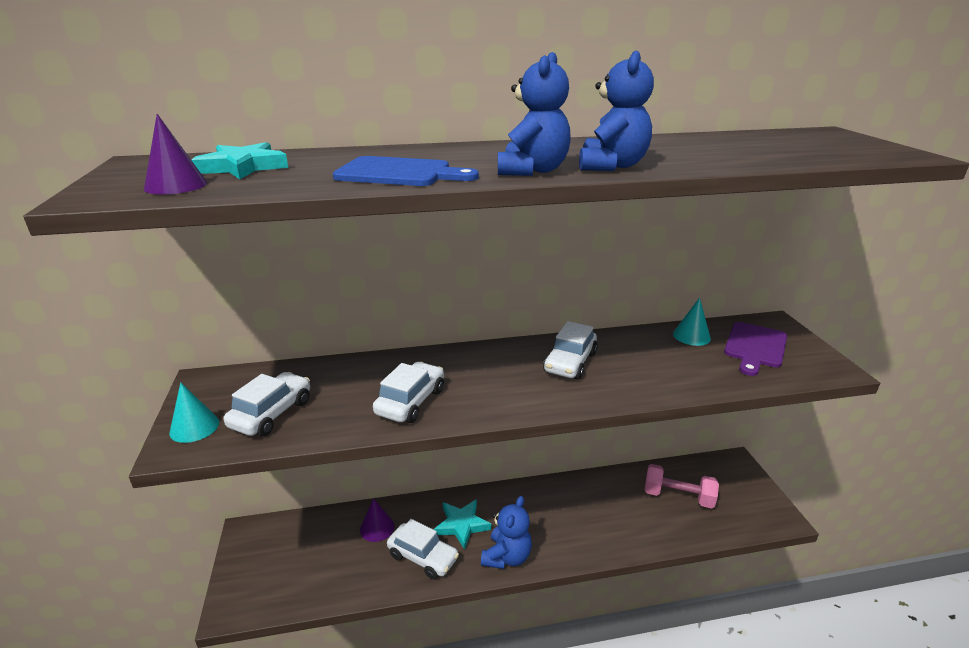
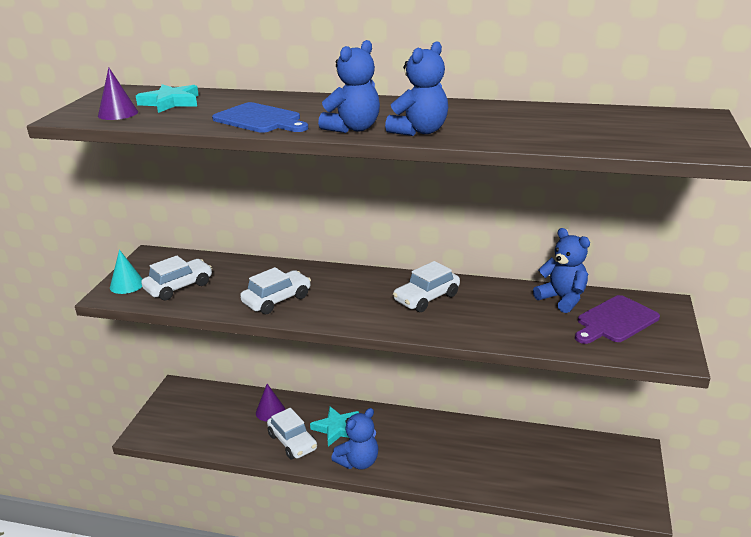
camera: 25 degrees right, 0 degrees up
(678, 496) = (549, 462): pink dumbbell -> none
(691, 336) = (562, 299): turquoise cone -> blue teddy bear

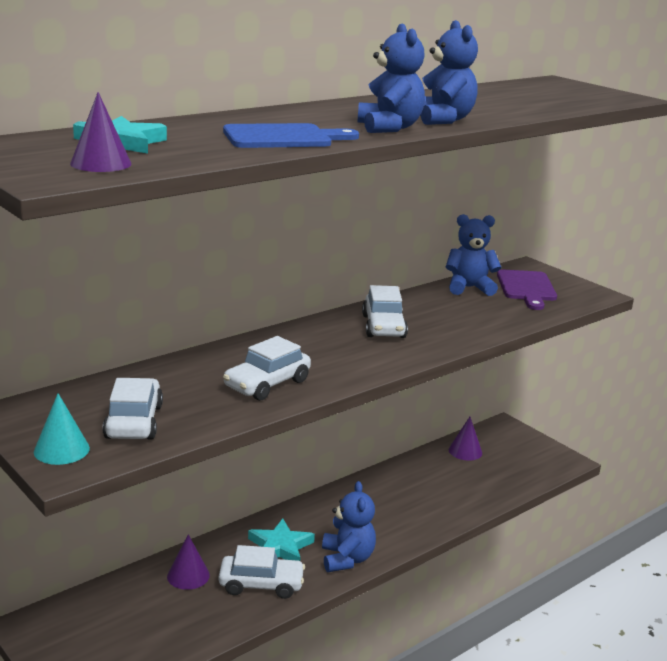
camera: 55 degrees left, 5 degrees down
(277, 300) = (267, 384): white car -> white car turned 135 degrees counterclockwise
(566, 448) = (465, 451): none -> purple cone

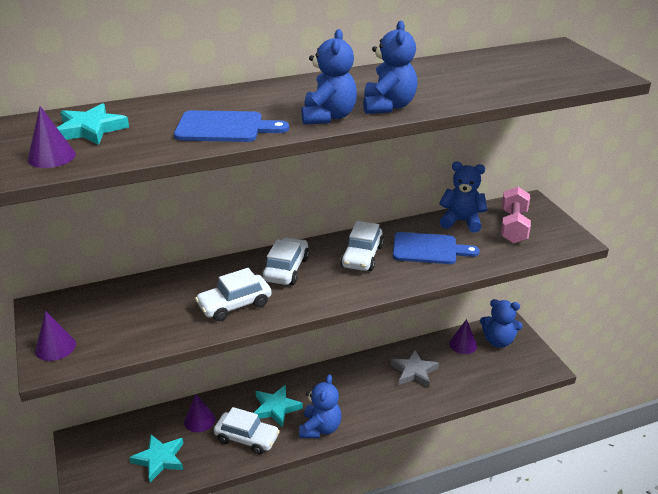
camera: 20 degrees right, 10 degrees up
(61, 450) = (55, 347): turquoise cone -> purple cone
(134, 422) = (118, 328): white car -> white car (286, 269)
(157, 627) = (159, 459): none -> turquoise star
(425, 485) = (414, 371): none -> grey star
(452, 314) = (429, 249): none -> blue cutting board
(502, 443) = (498, 341): none -> blue teddy bear
(526, 288) = (513, 227): purple cutting board -> pink dumbbell

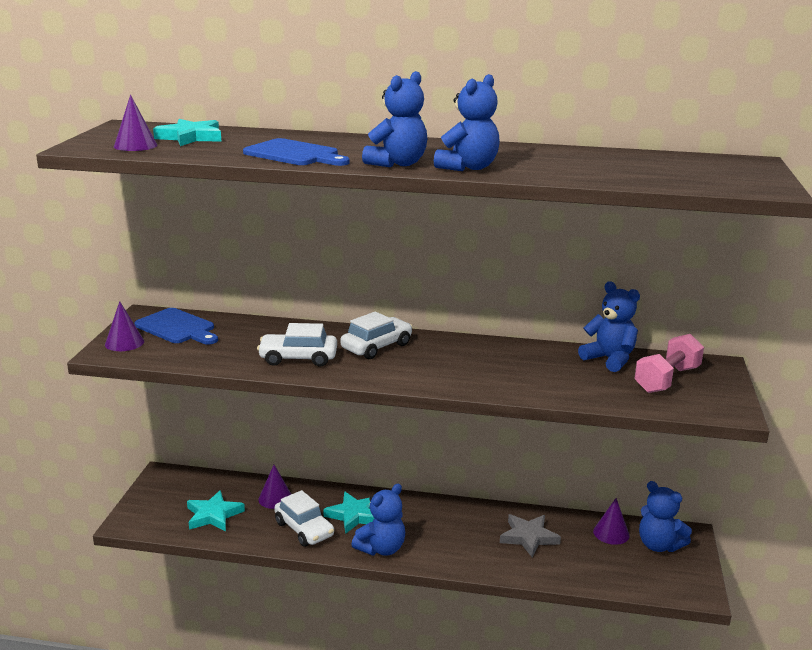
camera: 30 degrees right, 10 degrees down
(362, 256) = (463, 358): white car -> none
(429, 249) = (542, 371): blue cutting board -> blue cutting board (177, 328)

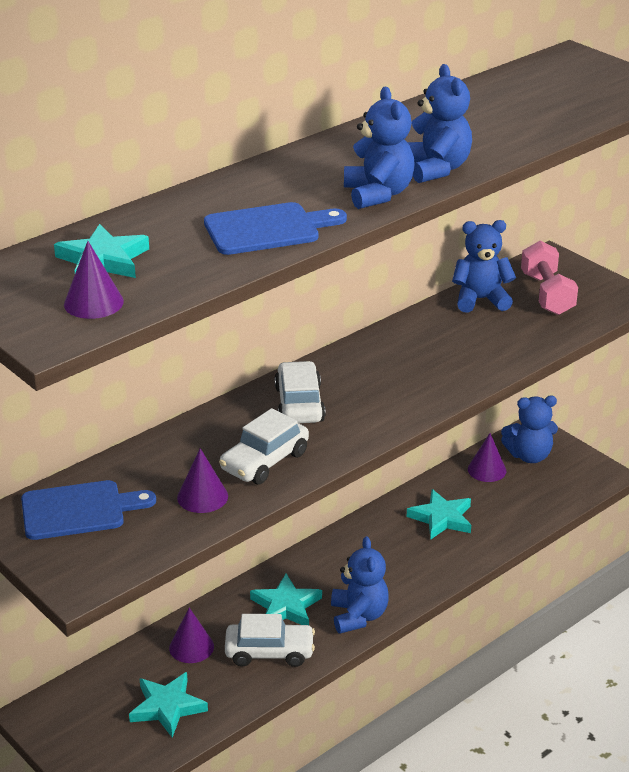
camera: 50 degrees left, 10 degrees up
(124, 343) = (69, 562): purple cone -> purple cone (202, 496)
(528, 537) = (441, 518): grey star -> turquoise star

